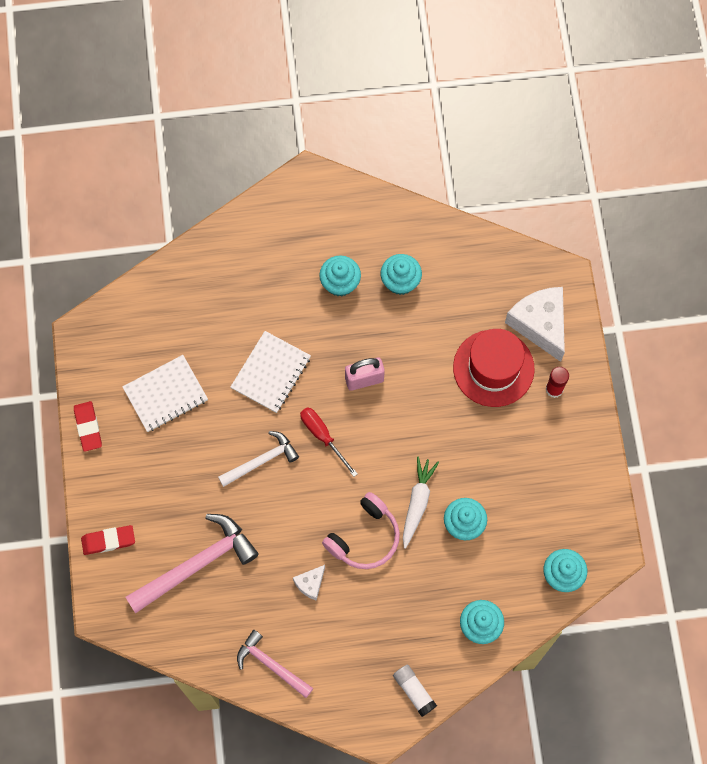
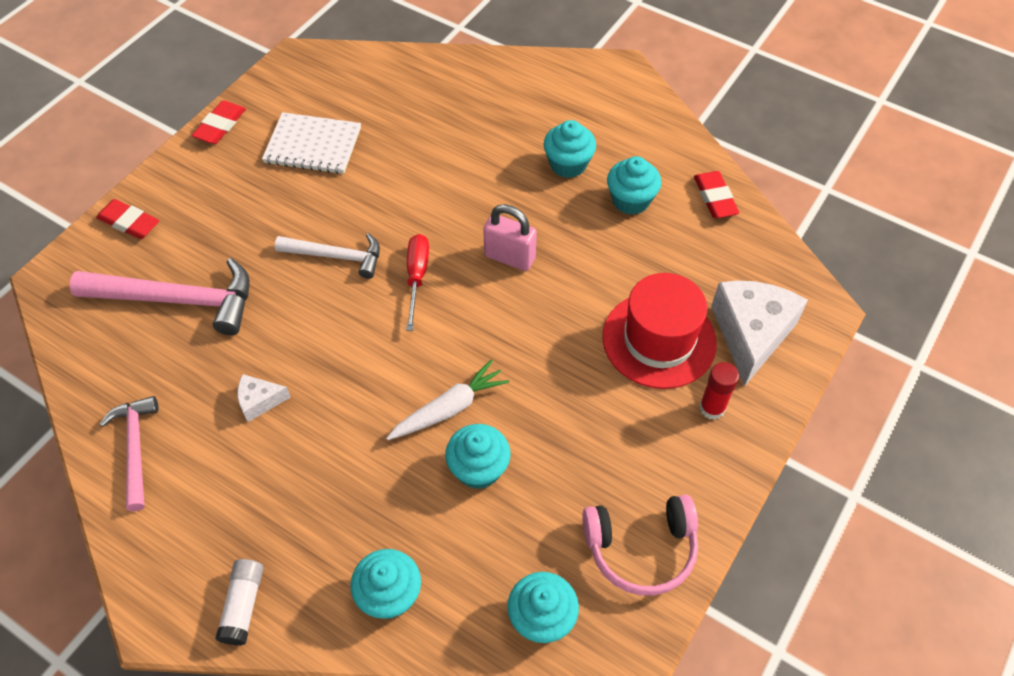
camera: 40 degrees right, 15 degrees down
(271, 373) = (425, 192): white notebook -> none
(364, 537) = (360, 399): pink headphones -> pink headphones (641, 548)
(448, 241) = (715, 198): none -> red eraser

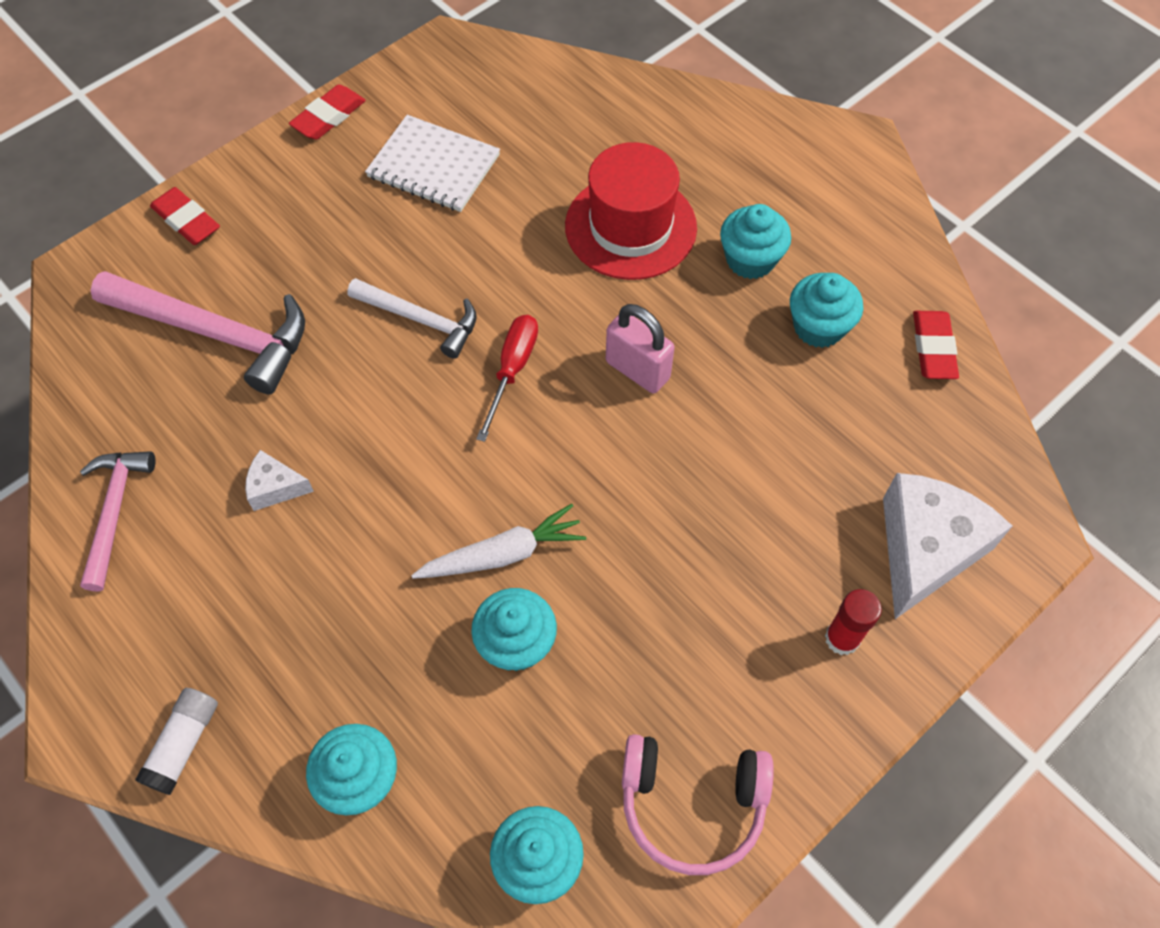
camera: 15 degrees right, 5 degrees up
(659, 340) = (799, 527): red hat -> red hat (630, 227)

